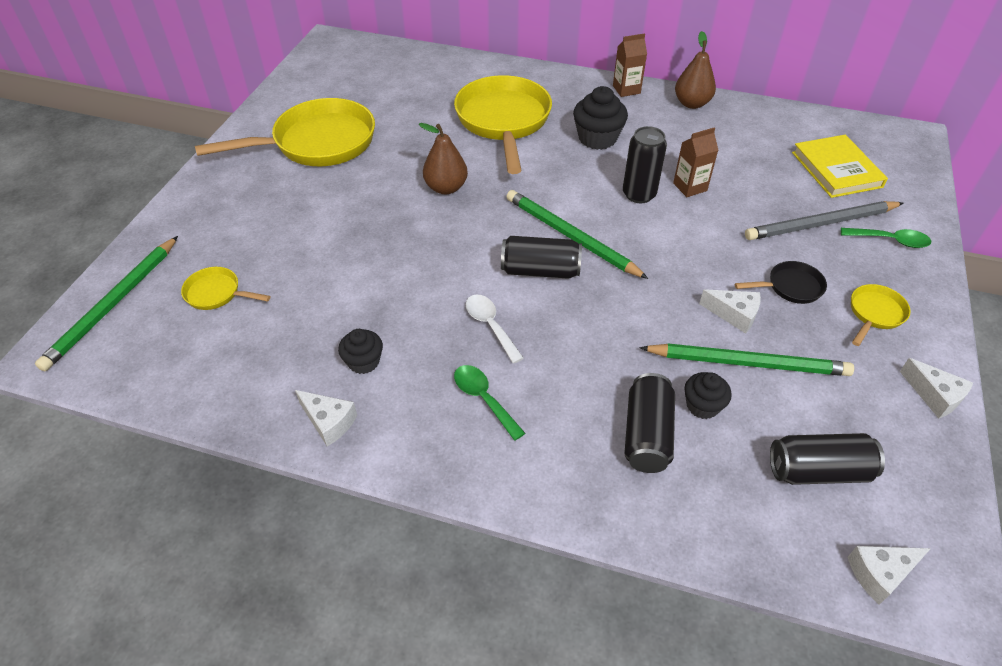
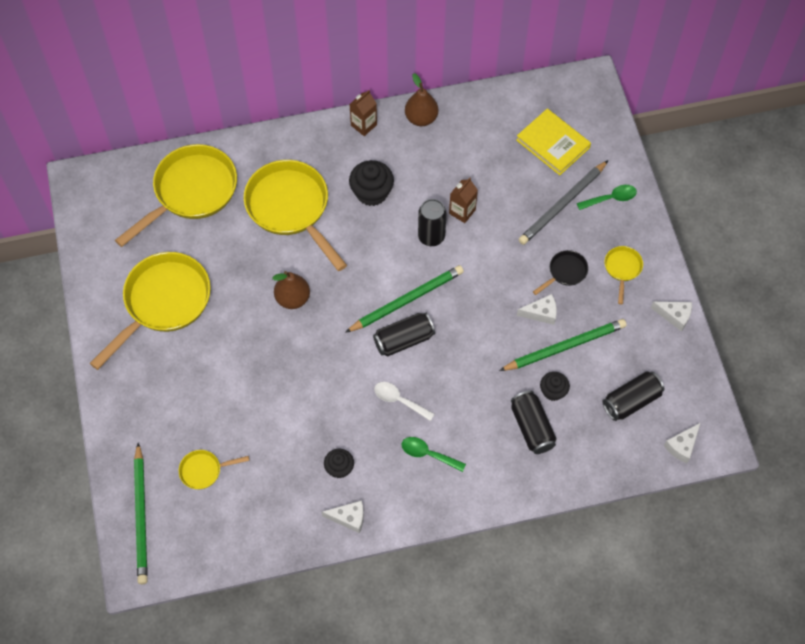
camera: 30 degrees left, 15 degrees up
(418, 79) = (191, 192): none -> yellow pan
(570, 237) = (406, 300): green pencil -> green pencil turned 135 degrees clockwise

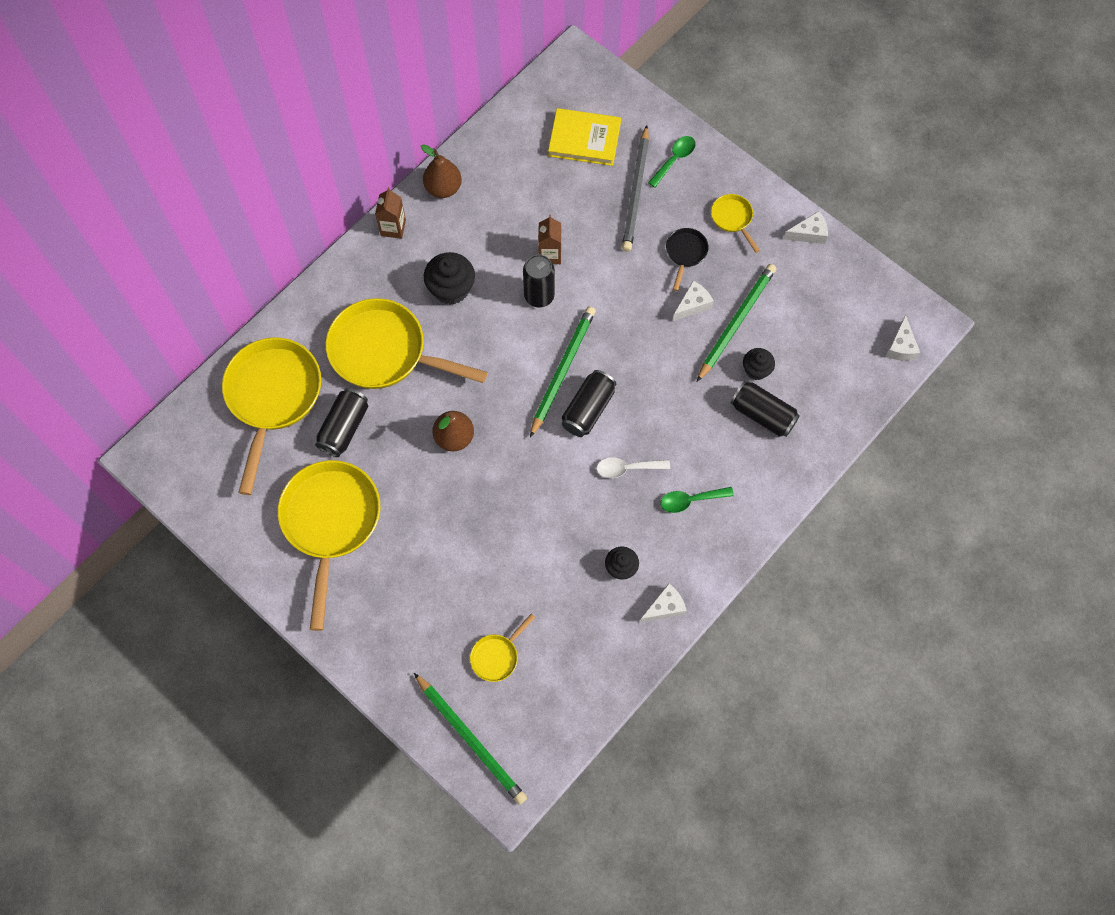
camera: 35 degrees left, 5 degrees up
(631, 401) = (829, 334): black can -> black can (344, 428)

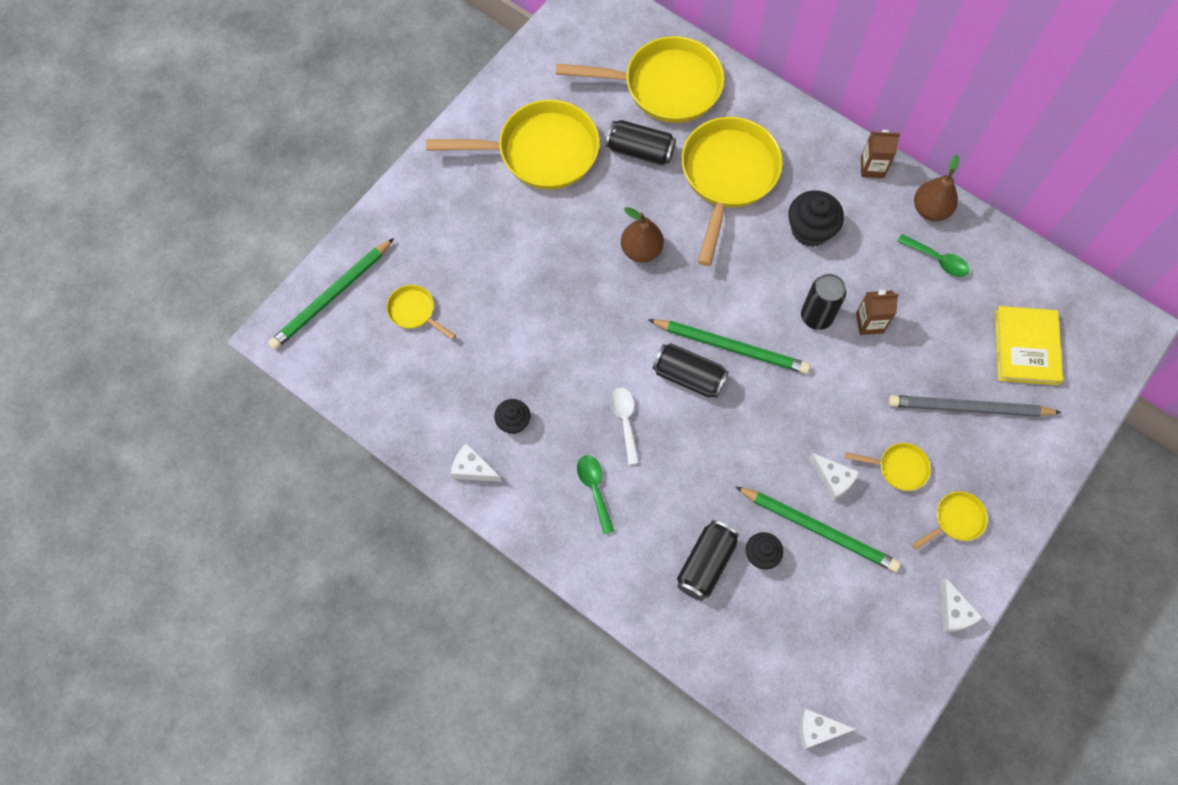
camera: 85 degrees right, 0 degrees up
(665, 607) = (473, 469): white cheese -> white cheese turned 150 degrees clockwise
(674, 159) = (1022, 449): green spoon -> green spoon (937, 260)
(685, 253) = (898, 468): black pan -> yellow pan

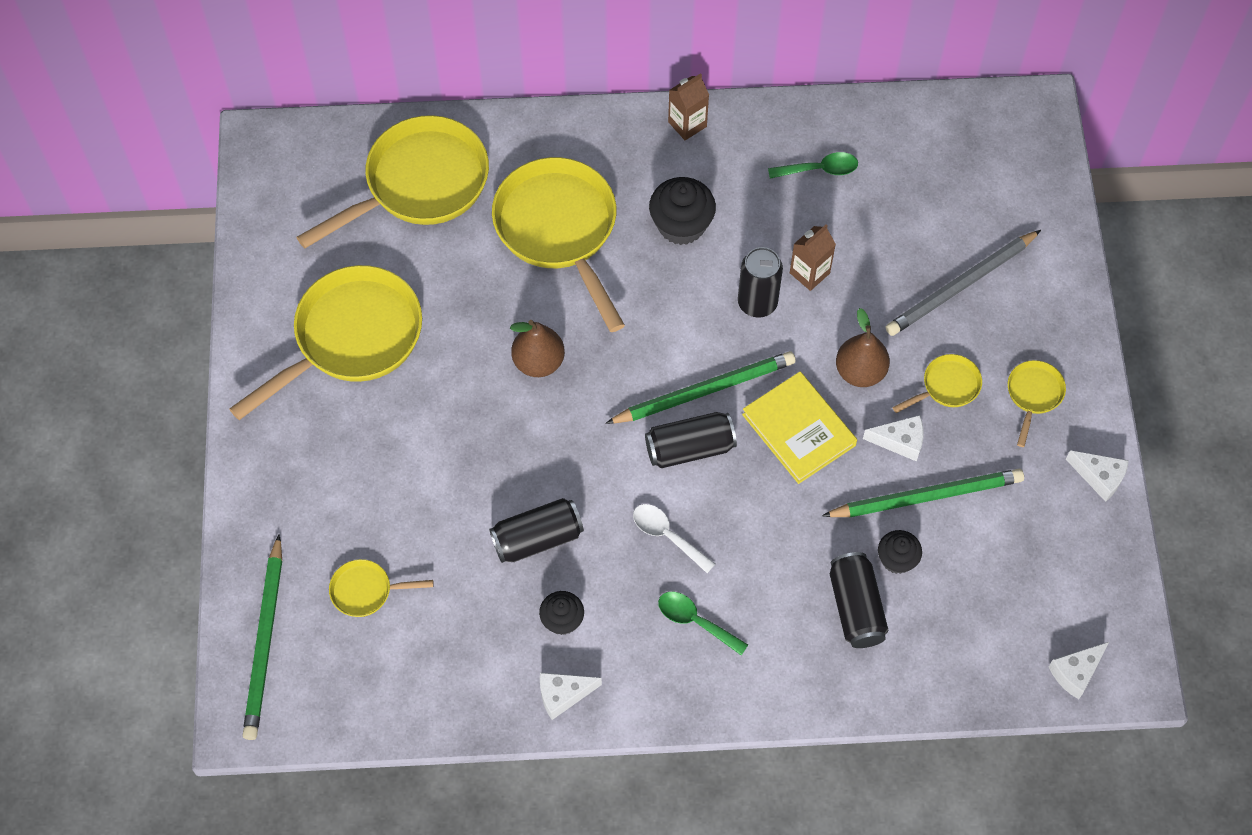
camera: 40 degrees left, 5 degrees down
(640, 151) = (451, 266): black can -> black can (537, 538)
(930, 209) = (773, 126): brown pear -> brown pear (860, 371)
(1026, 347) = (962, 193): yellow book -> yellow book (799, 430)

